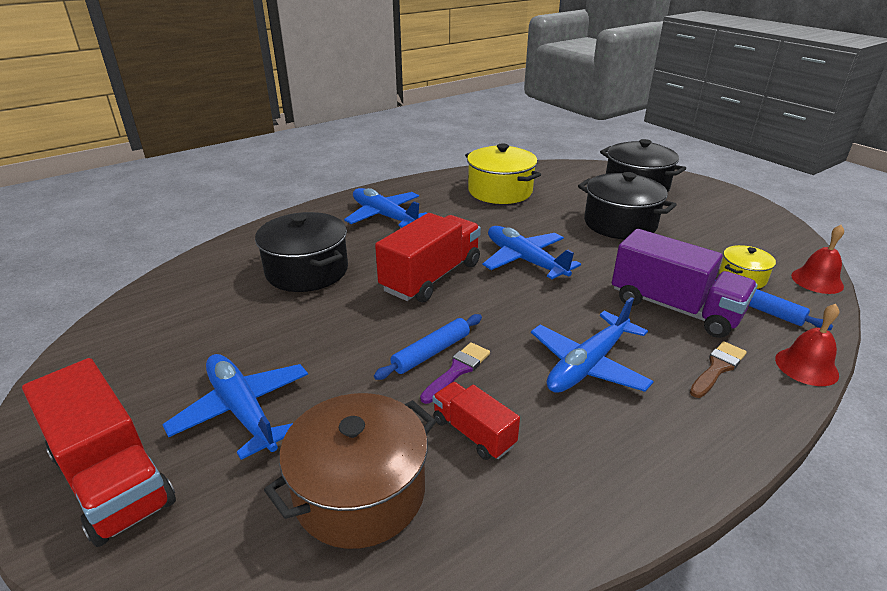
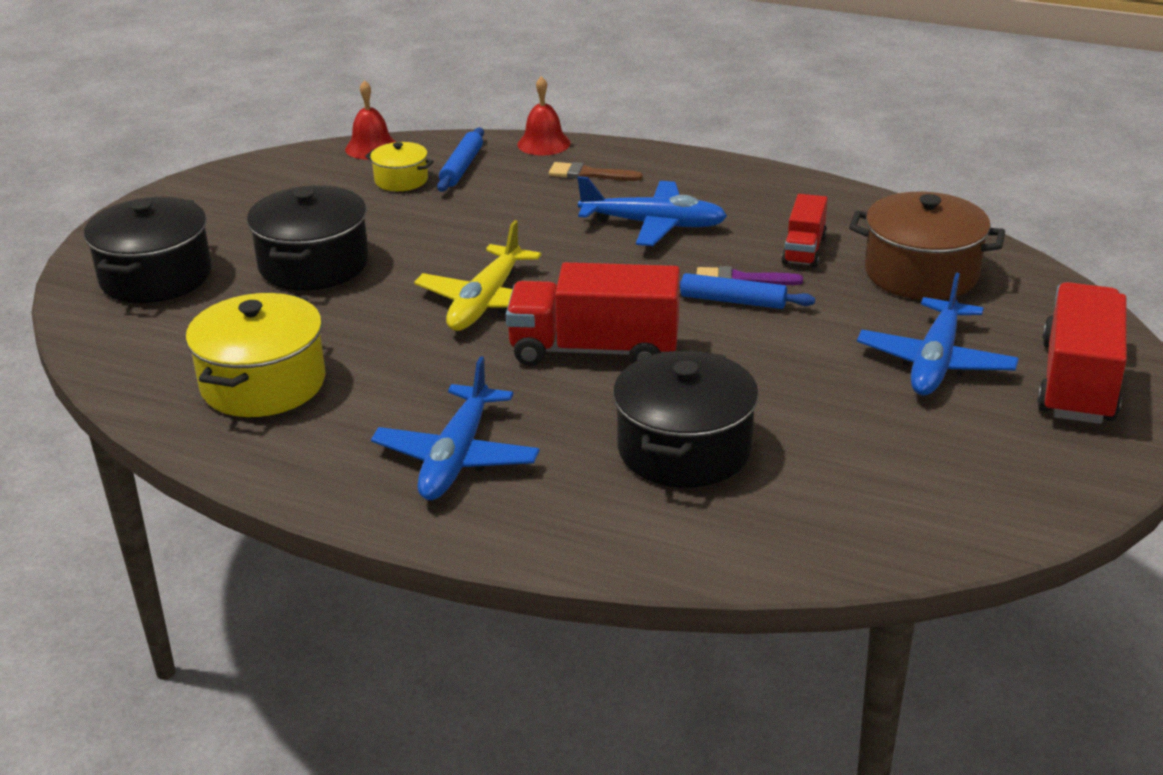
camera: 120 degrees left, 0 degrees up
(525, 261) = (486, 302): blue plane -> yellow plane
(674, 308) = (505, 203): purple truck -> none

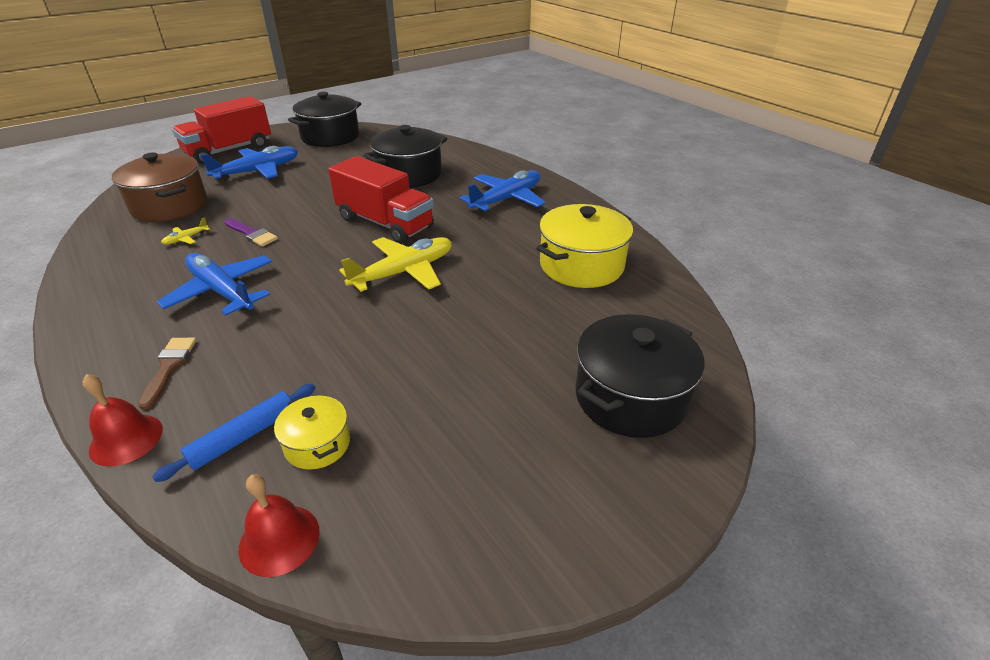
camera: 150 degrees left, 5 degrees up
(314, 264) = (488, 354): black pot -> black pot (330, 137)
(589, 174) = (169, 367): brown brush -> brown brush turned 135 degrees counterclockwise
(733, 301) = (278, 224): blue rolling pin -> none
(804, 250) = (186, 238): red truck -> yellow plane

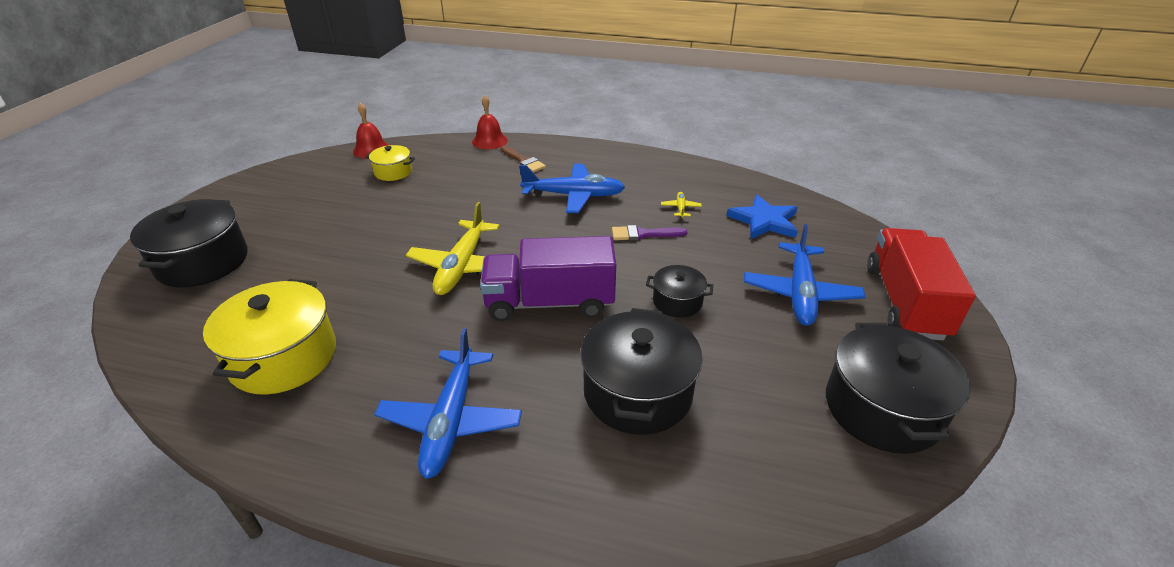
camera: 140 degrees right, 0 degrees up
(169, 206) = (764, 221): brown pot -> blue star
(244, 436) = (435, 160): blue rolling pin -> none
(320, 193) = (677, 301): none -> black pot
(385, 223) = (549, 302): red truck -> purple truck

